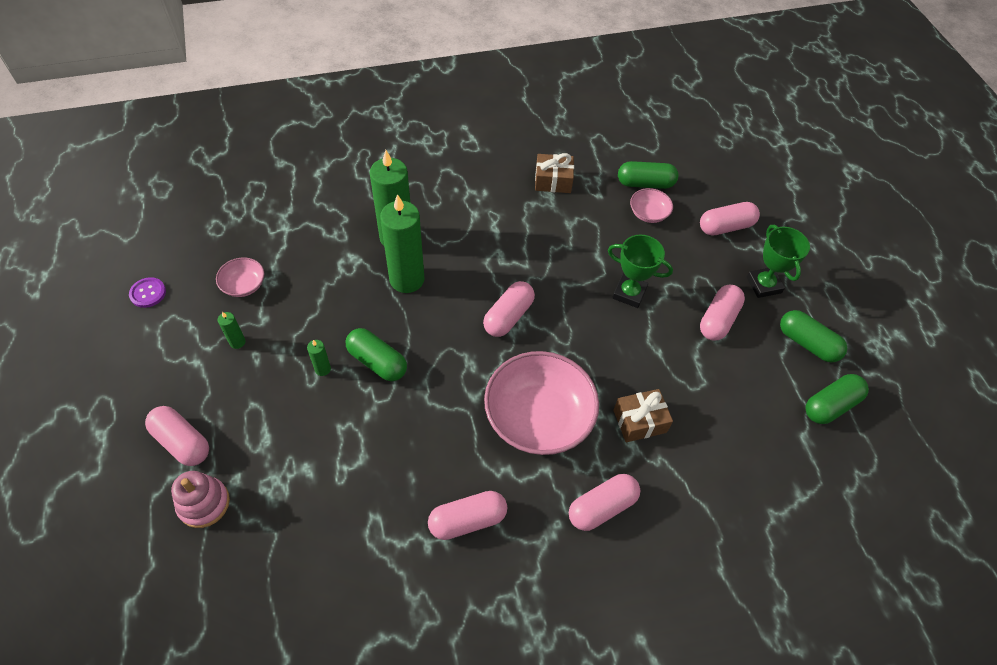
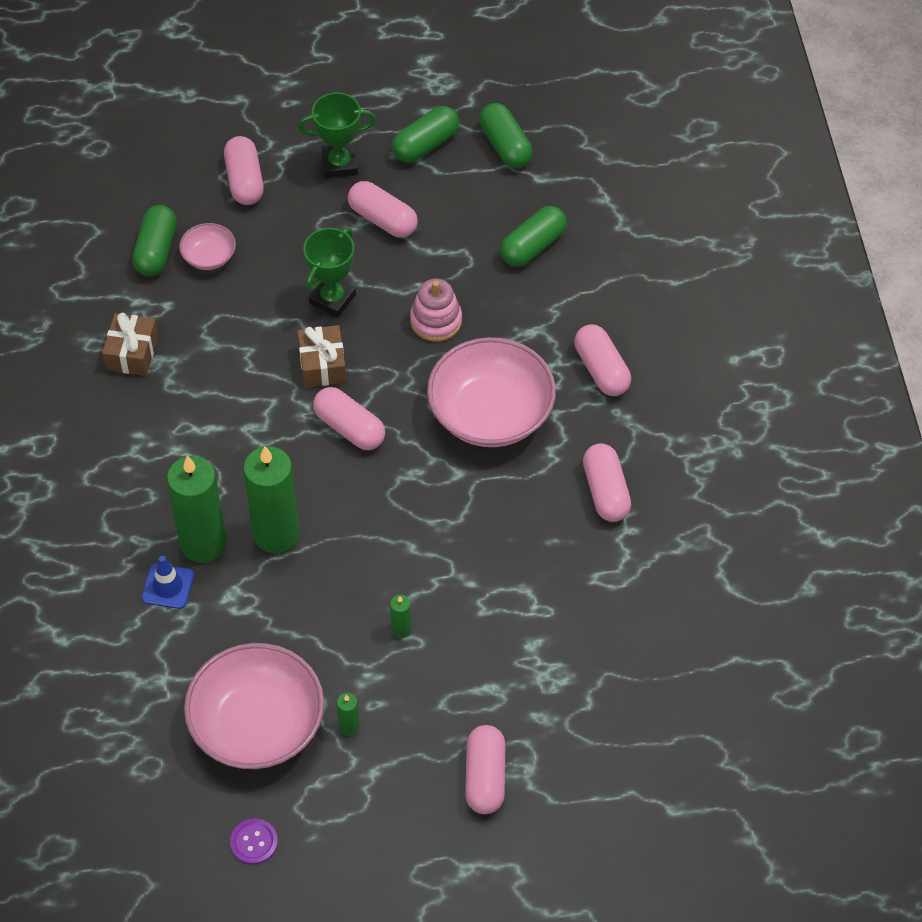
camera: 80 degrees left, 0 degrees up
(182, 442) = (485, 777): pink capsule -> pink capsule turned 45 degrees counterclockwise
(204, 503) = (565, 747): pink stacking toy -> pink stacking toy (436, 321)
(244, 285) = (257, 725): pink bowl -> pink bowl, size x2.16
(360, 222) = (168, 586): none -> blue traffic cone
(377, 362) = (398, 570): green capsule -> green capsule (533, 246)
(639, 421) = (506, 319): brown gift -> brown gift (322, 365)

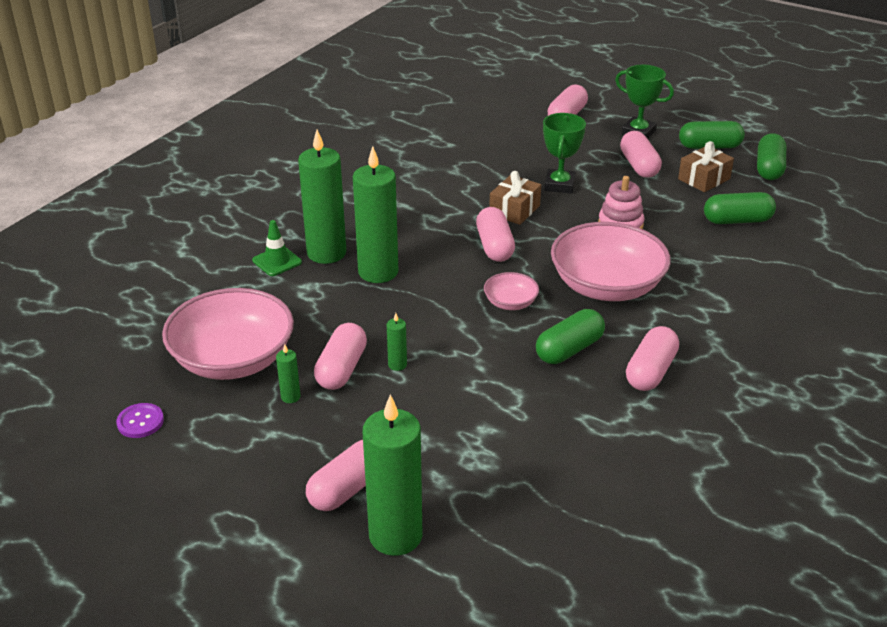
camera: 40 degrees right, 20 degrees down
(132, 353) = (402, 154): brown gift -> brown gift (704, 179)
(156, 250) = (474, 121): green capsule -> green capsule (569, 349)
(168, 586) = (277, 261): blue traffic cone -> green traffic cone
(209, 256) = (503, 136): pink bowl -> pink bowl (510, 303)
(332, 299) = (559, 185): green trophy -> green trophy turned 60 degrees counterclockwise
(560, 790) = (395, 536): none -> green candle
(601, 370) = (722, 304): pink capsule -> pink capsule (341, 369)

